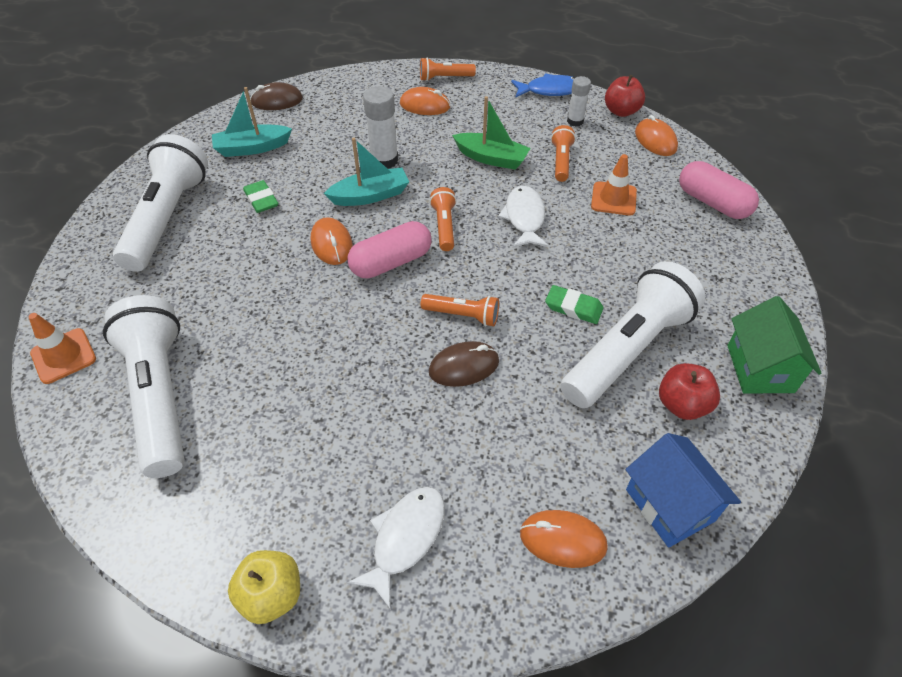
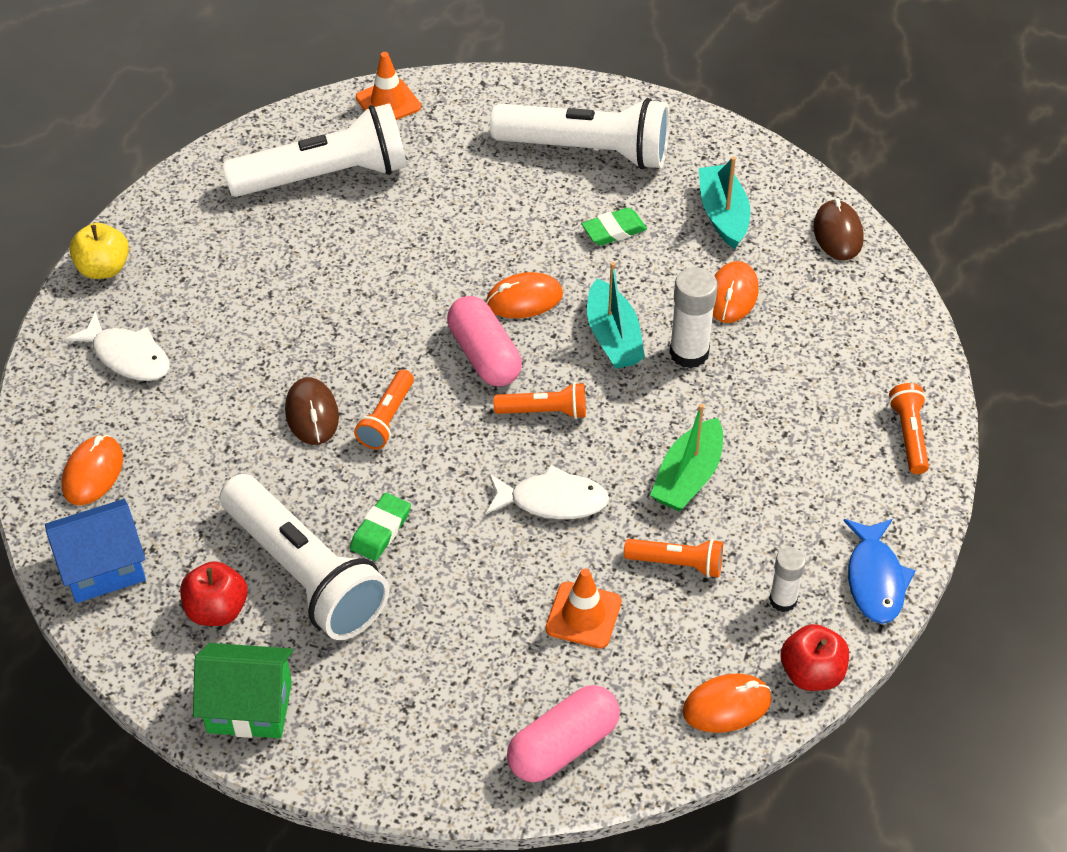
camera: 95 degrees right, 0 degrees up
(425, 105) = (827, 405): orange mouse -> orange mouse (732, 295)

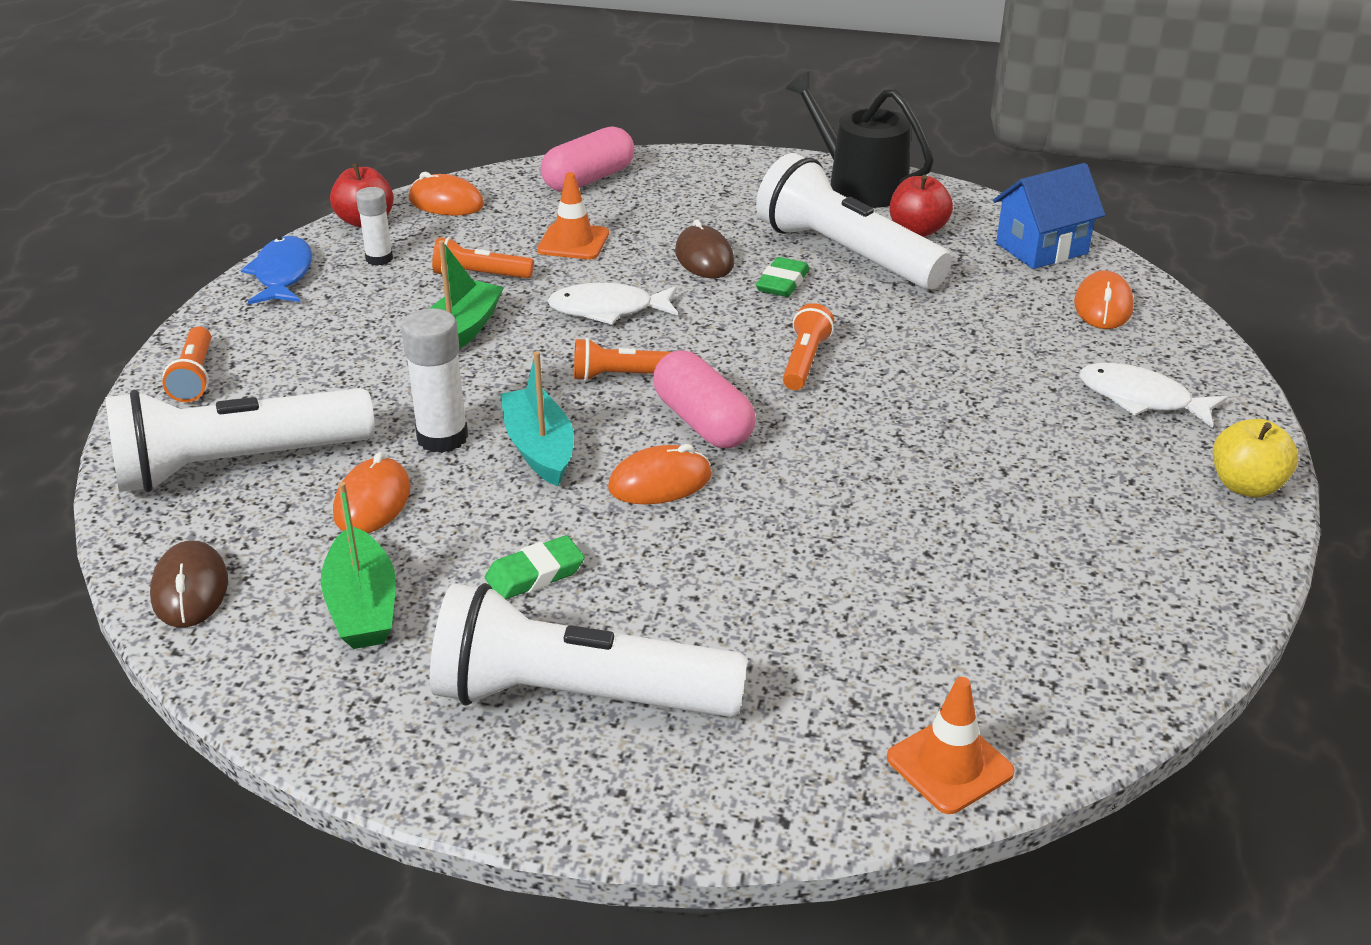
camera: 175 degrees right, 15 degrees down
(249, 707) = (859, 185): green house -> black watering can
(312, 414) = (892, 361): brown mouse -> brown mouse (704, 258)
(325, 176) = (1003, 627): white flashlight -> white flashlight (237, 464)
(723, 214) = (362, 606): turquoise boat -> green boat
(727, 706) = (446, 202): orange mouse -> orange mouse turned 45 degrees clockwise

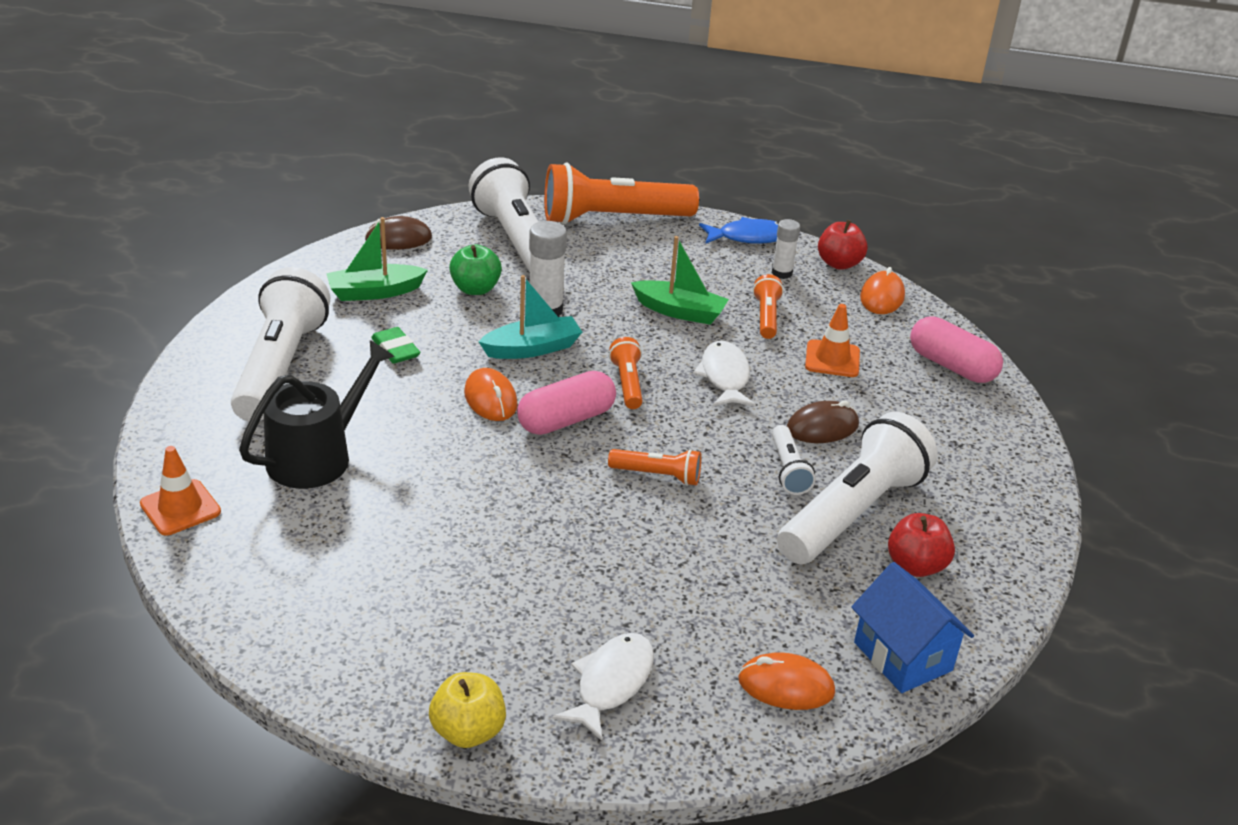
camera: 85 degrees right, 0 degrees up
(195, 377) = (613, 219): orange flashlight -> orange flashlight, size x2.14
(372, 502) = (475, 289): orange mouse -> green apple
(782, 283) = (788, 470): green eraser -> white flashlight
(859, 185) = (1004, 533): black watering can -> black watering can (317, 456)

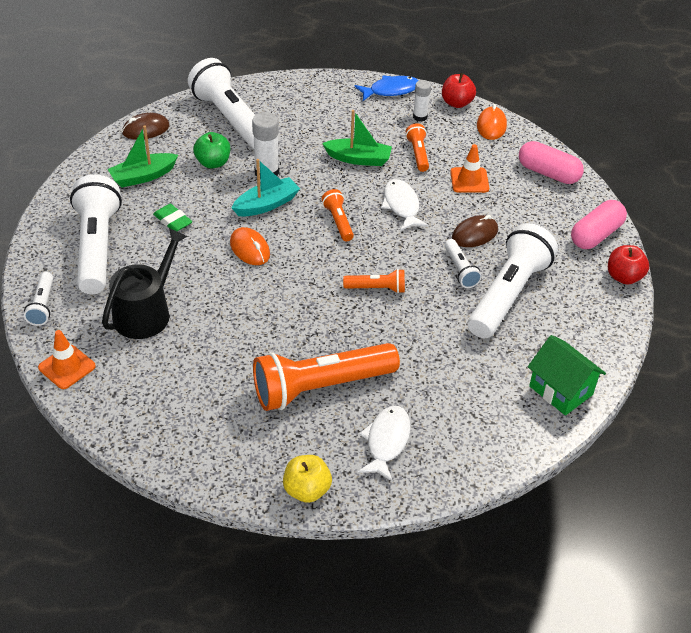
camera: 10 degrees left, 10 degrees up
(178, 426) = (42, 305): none -> white flashlight
(566, 420) = (305, 256): pink capsule -> pink capsule (596, 235)
(613, 219) = (292, 89): orange flashlight -> orange flashlight (321, 387)
(786, 686) = (494, 423): orange mouse -> none
(902, 656) = (560, 390): blue house -> green house
(916, 566) = (555, 326): red apple -> red apple (624, 277)

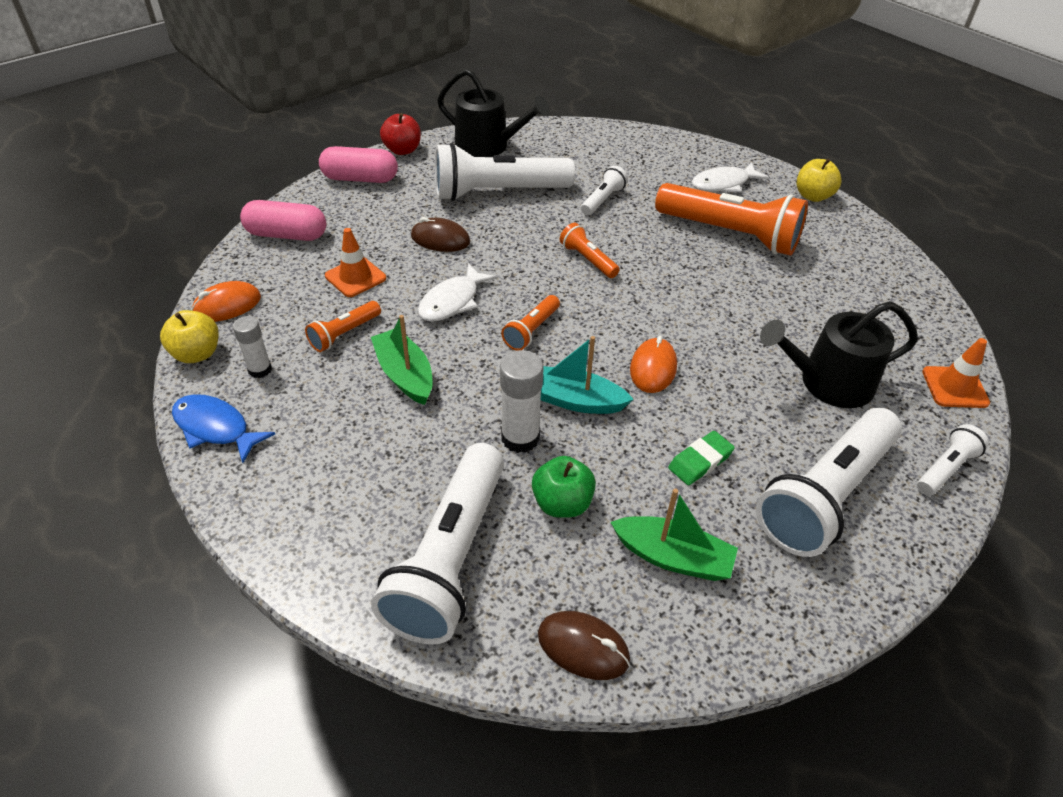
camera: 130 degrees left, 0 degrees up
(173, 220) = (700, 461): green eraser -> green eraser turned 45 degrees clockwise
(457, 103) = (197, 354): red apple -> yellow apple
(460, 270) = (501, 227): white flashlight -> white flashlight (603, 200)
(548, 173) = (287, 235): pink capsule -> pink capsule turned 75 degrees counterclockwise
(560, 390) = (567, 137): green house -> none
(588, 329) = (488, 146): none -> black watering can

